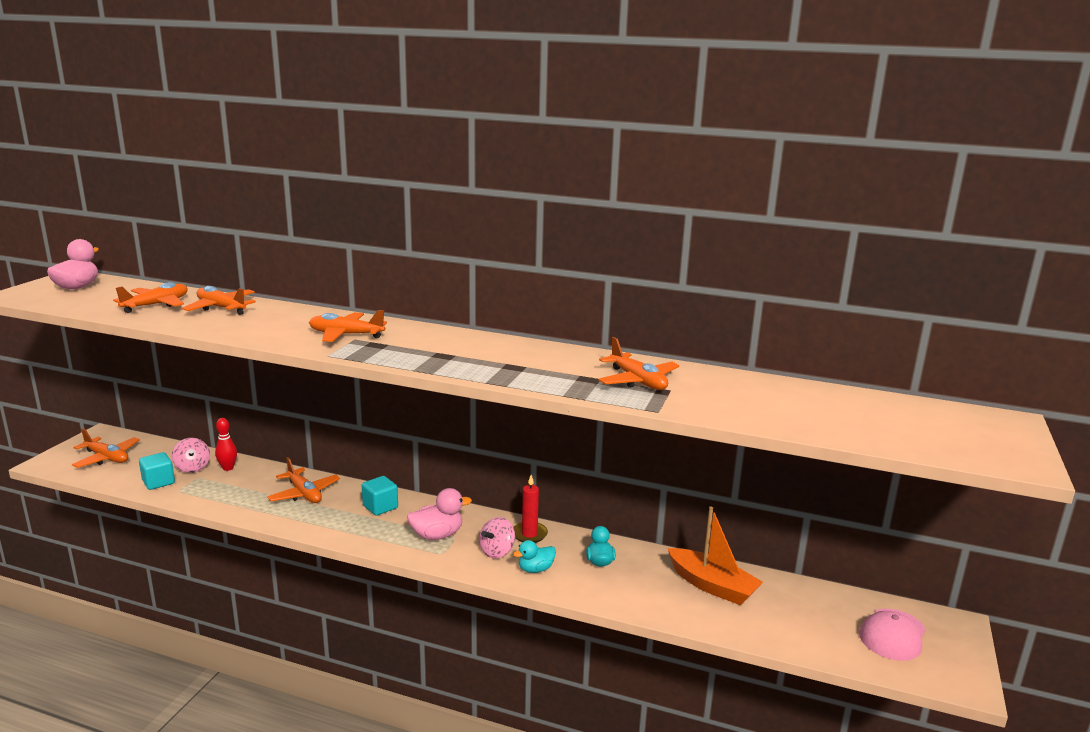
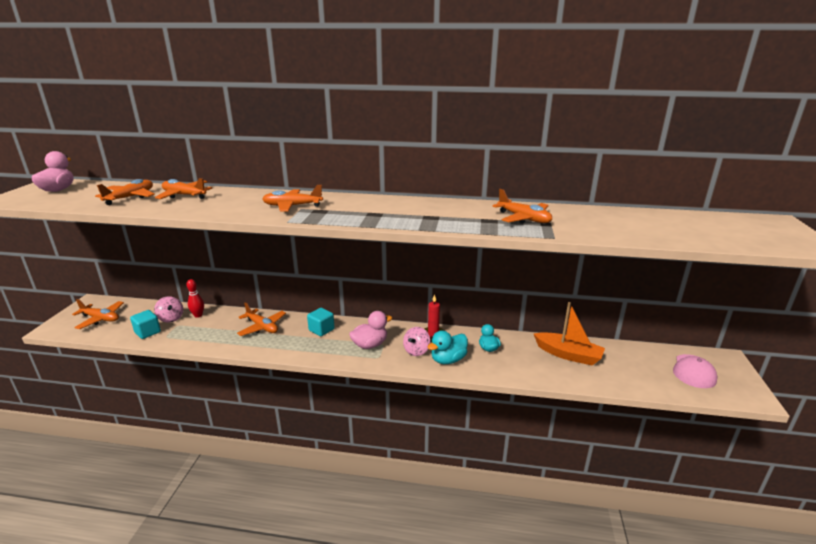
camera: 10 degrees left, 5 degrees up
(535, 569) = (448, 360): turquoise duck -> turquoise duck, size x1.50

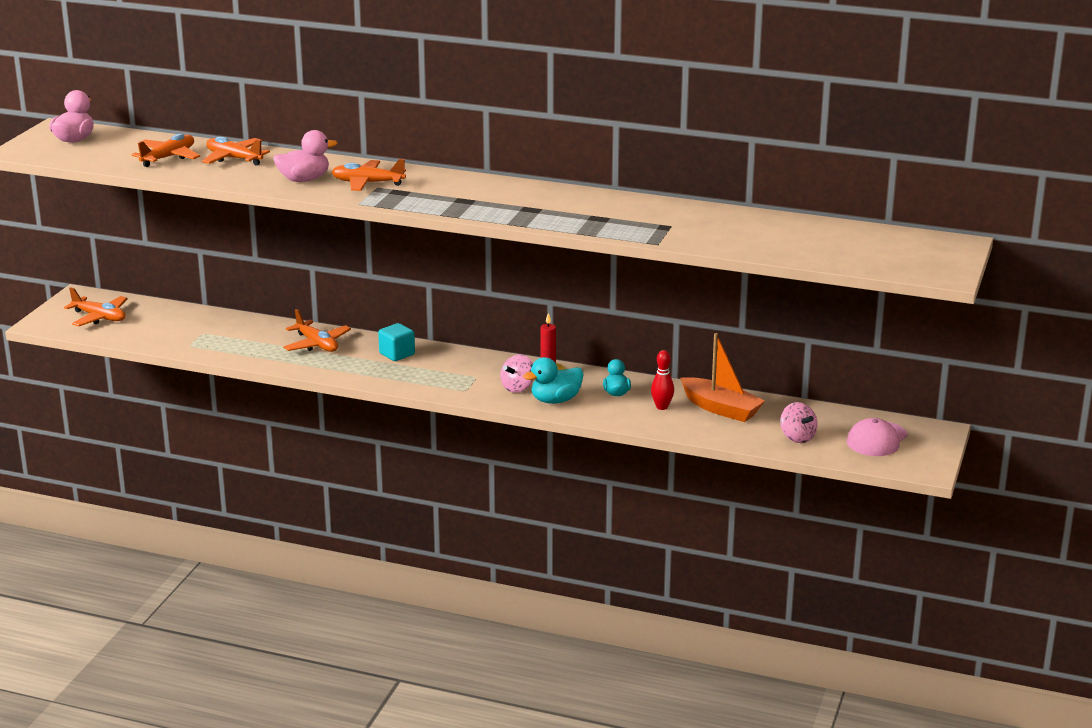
camera: 10 degrees right, 0 degrees up
(148, 332) = (165, 338): turquoise cube -> none
(171, 318) = (193, 324): pink spinning top -> pink spinning top (797, 437)
(198, 315) = (230, 323): red bowling pin -> red bowling pin (662, 407)
(370, 345) = (458, 376): pink duck -> pink duck (304, 180)
(523, 218) = (643, 219): orange plane -> none

